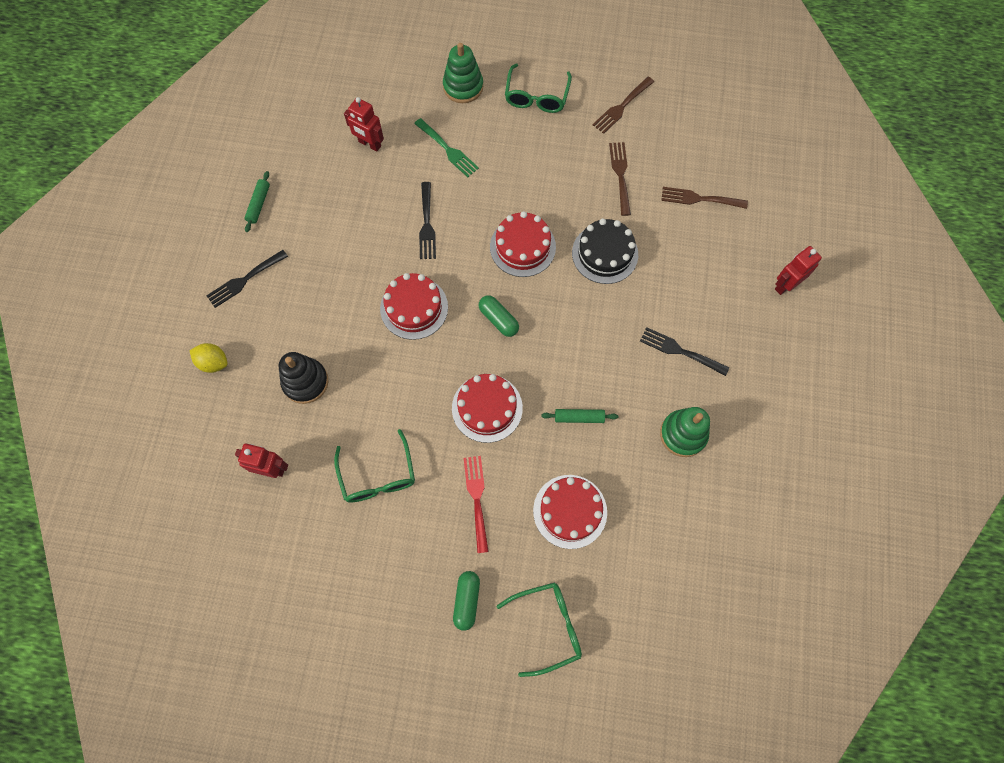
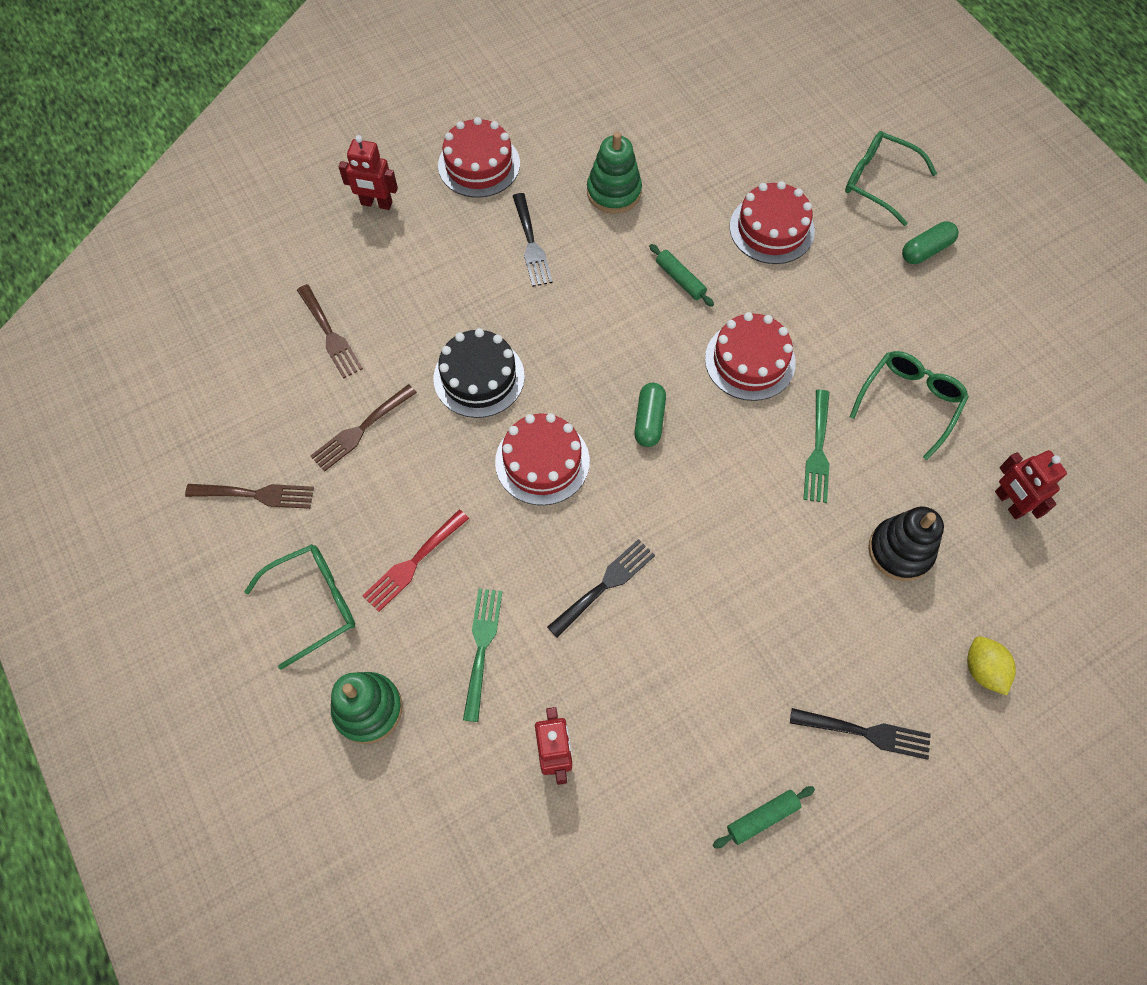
camera: 130 degrees left, 5 degrees down
(398, 393) = (818, 451): none -> green fork
(414, 308) = (716, 513): red cake -> red cake (479, 164)
(476, 498) = (839, 306): red fork -> red fork (413, 563)

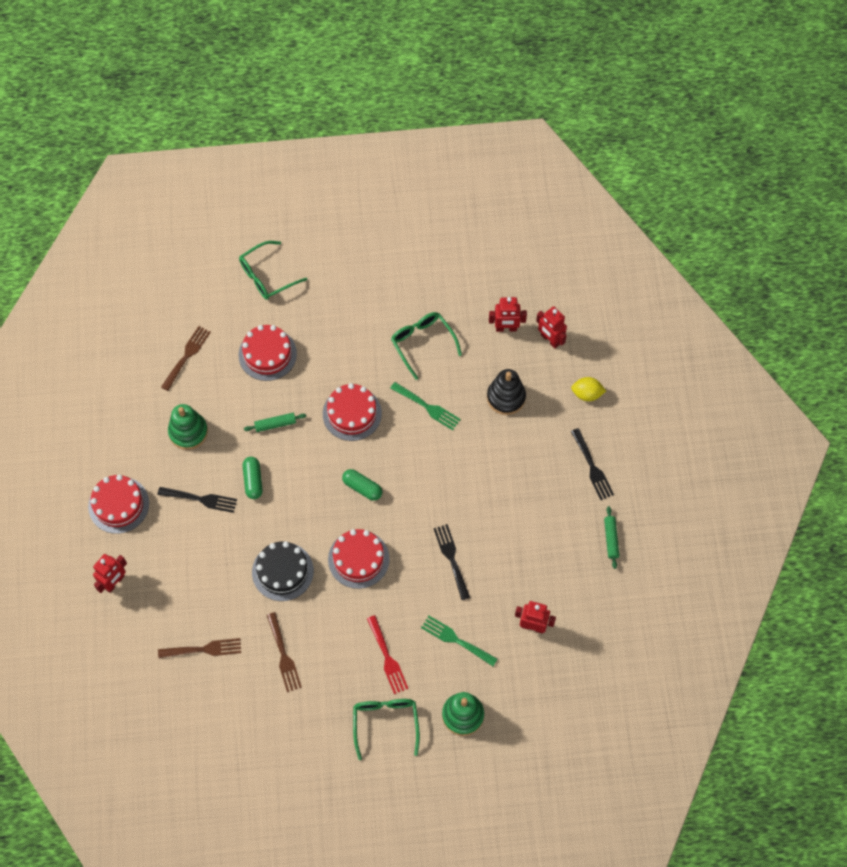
camera: 65 degrees left, 0 degrees up
(256, 494) = (297, 733): brown fork -> brown fork (187, 356)
(866, 732) = (592, 467): black fork -> black fork turned 120 degrees clockwise
(926, 250) = (329, 278): green capsule -> green capsule (253, 481)
(1034, 574) = (550, 340): none -> red robot

